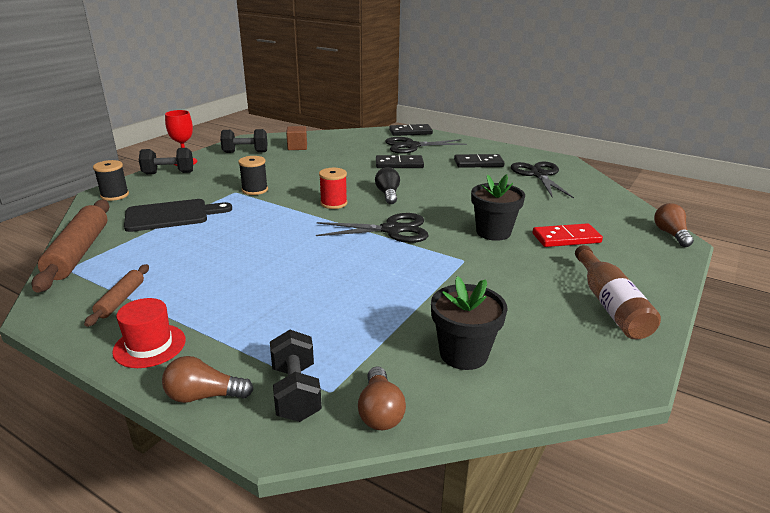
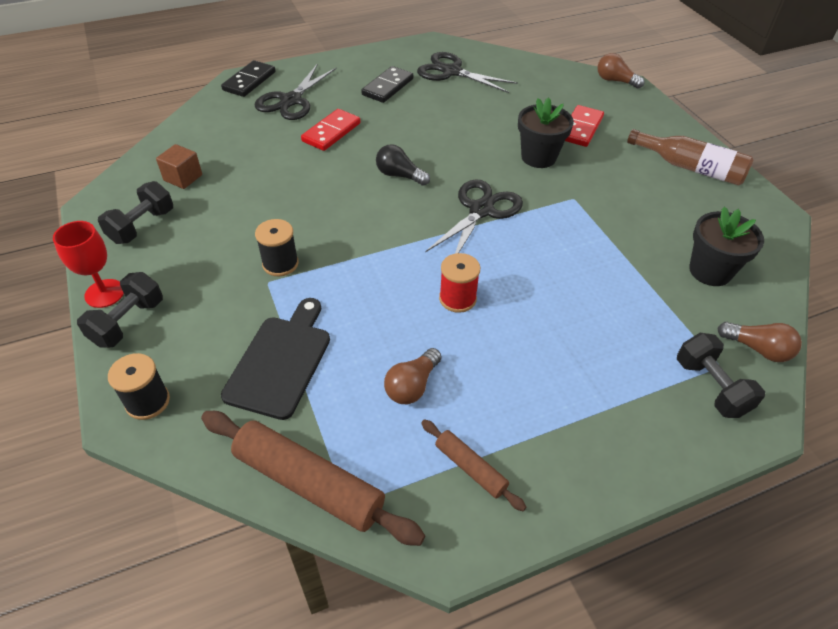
camera: 55 degrees left, 20 degrees up
(149, 346) = (582, 467): red hat -> none
(204, 396) = (686, 449): brown light bulb -> brown light bulb (412, 386)
(296, 392) = (710, 387): black dumbbell -> black dumbbell turned 45 degrees clockwise
(333, 203) = (383, 220): red spool -> red spool (457, 299)
(399, 164) = (331, 132): black domino -> red domino

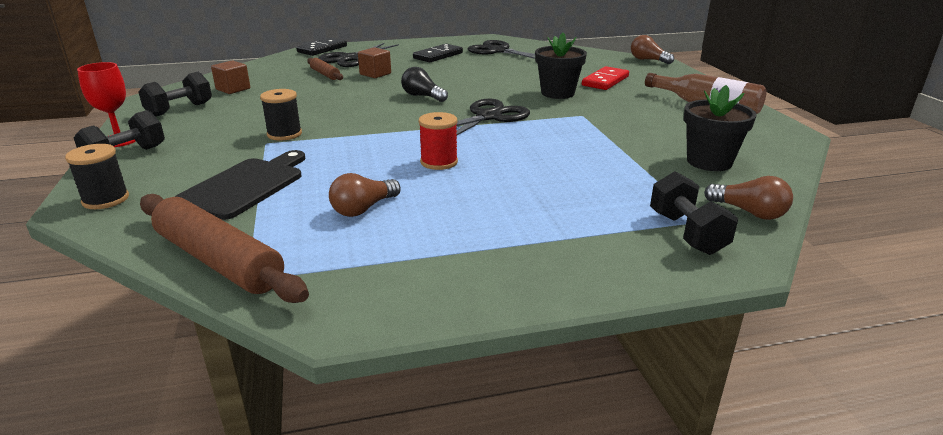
camera: 10 degrees right, 20 degrees down
(331, 132) = (375, 74): red domino -> brown cube
(470, 468) = (393, 265): brown rolling pin -> brown rolling pin (325, 74)

